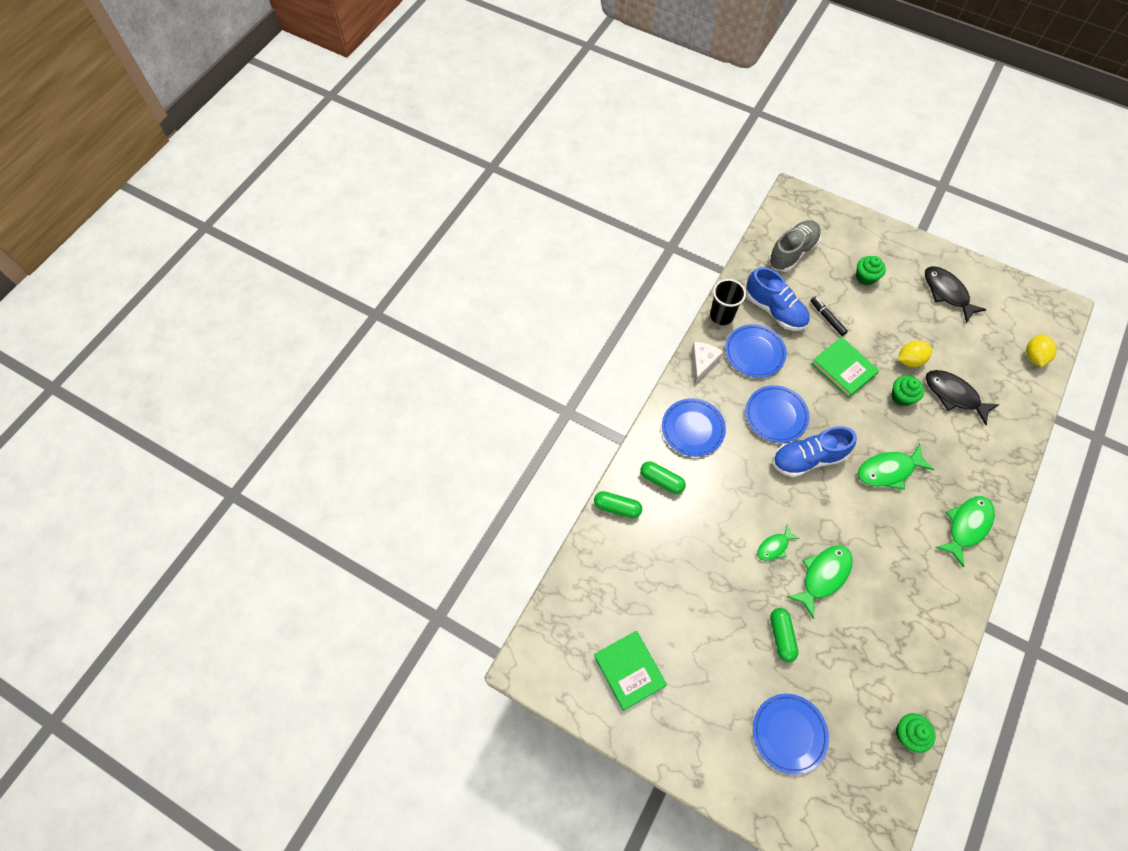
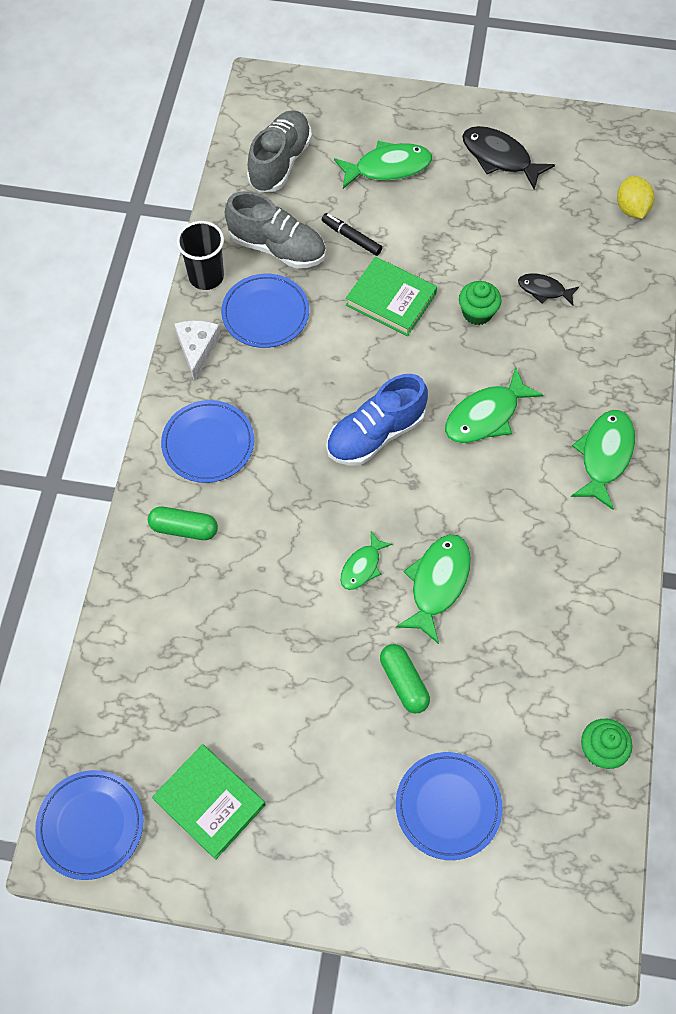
camera: 20 degrees left, 0 degrees up
(617, 507) = (131, 586): green capsule -> none
(775, 310) = (277, 248): blue shoe -> grey shoe
(776, 415) = (317, 390): blue plate -> blue plate (91, 825)
(865, 277) = (388, 167): green cupcake -> green fish
(909, 360) = (475, 261): yellow lemon -> none
(954, 395) = (544, 290): black fish -> black fish, size x0.59

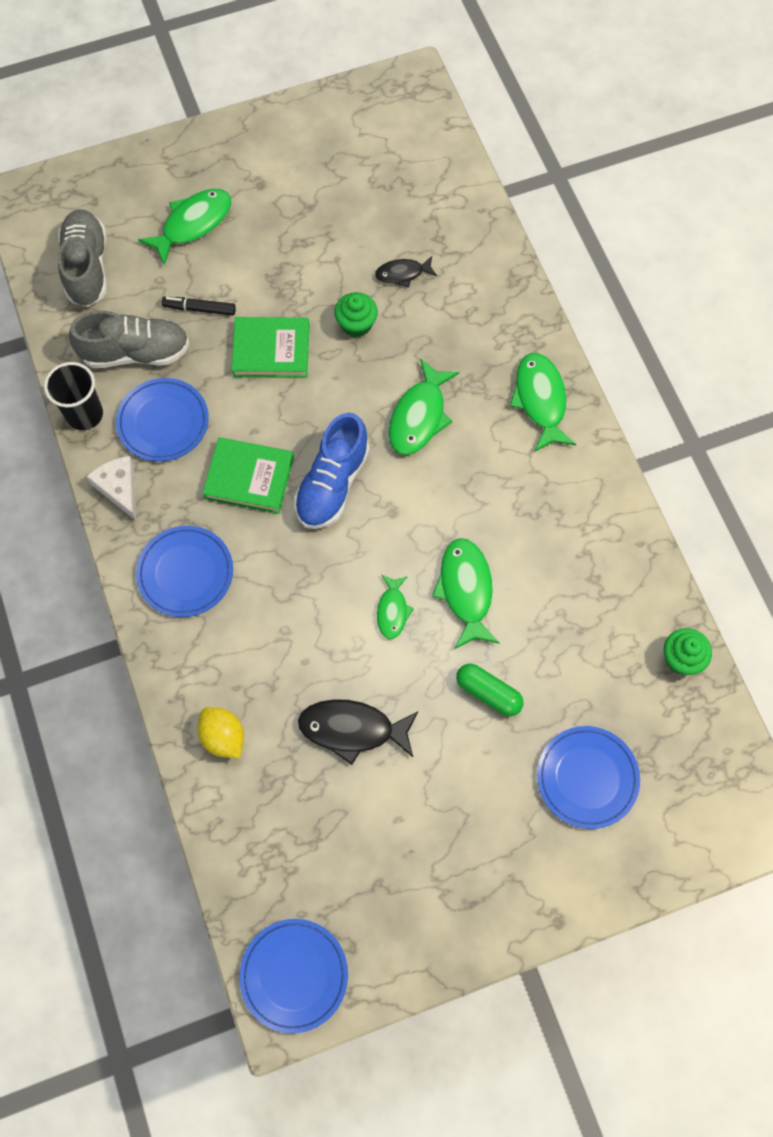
camera: 30 degrees left, 5 degrees up
(184, 528) = (212, 663): green capsule -> none
(209, 802) = (386, 893): green book -> green book (249, 478)
(500, 158) = (290, 166): black fish -> black fish (352, 729)
(631, 209) = (435, 159): yellow lemon -> yellow lemon (223, 737)

